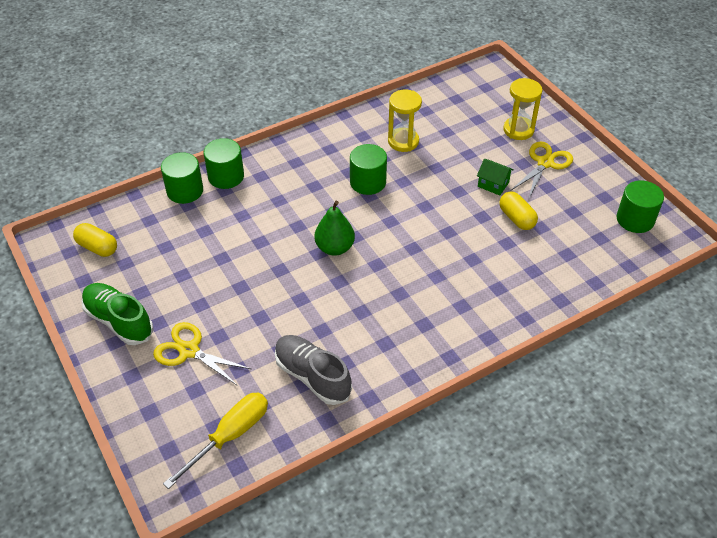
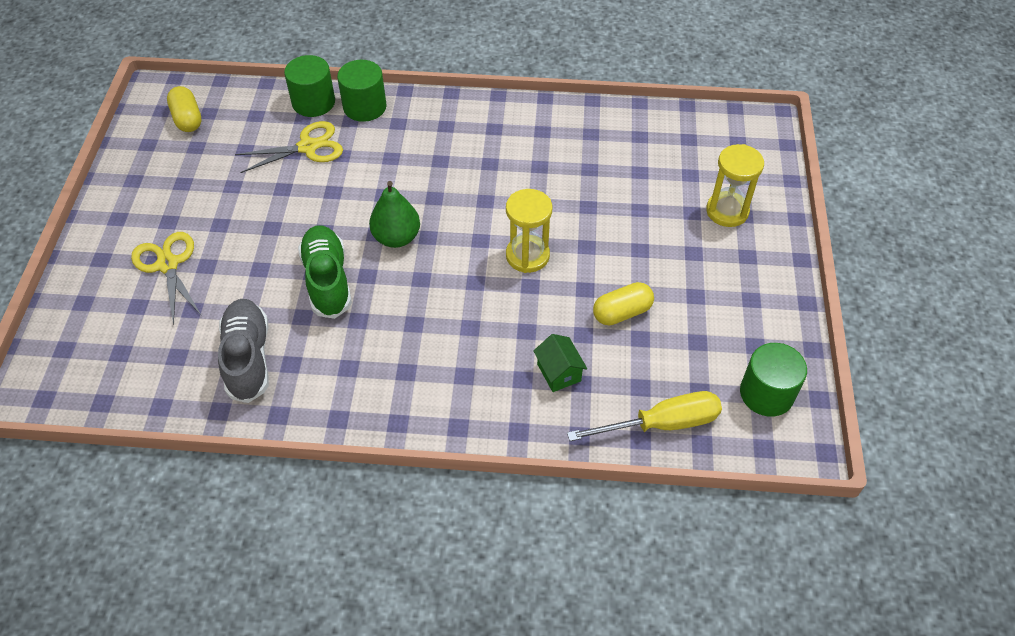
camera: 35 degrees right, 5 degrees up
(119, 321) = (139, 200): green shoe -> green shoe (327, 280)
(230, 436) = (123, 369): yellow screwdriver -> yellow screwdriver (661, 424)
(368, 182) = (498, 185): green cylinder -> none
(403, 141) = (580, 159): yellow hourglass -> yellow hourglass (527, 256)
(493, 184) = (633, 259): green house -> green house (559, 372)
(516, 218) = (622, 312): yellow capsule -> yellow capsule turned 60 degrees clockwise
(545, 163) = (721, 266): yellow scissors -> yellow scissors (308, 147)

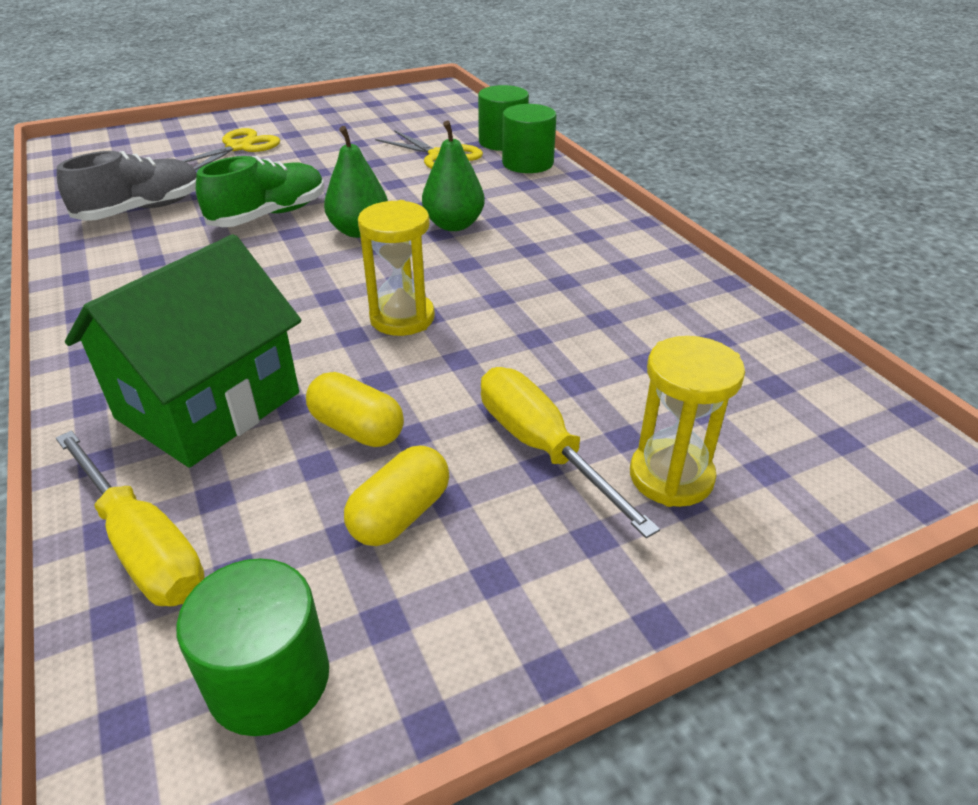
camera: 60 degrees right, 15 degrees down
(187, 119) = (419, 106): yellow capsule -> yellow capsule (400, 514)
(428, 186) = (454, 225): none -> green pear
(559, 372) = (208, 405): green house -> green house, size x2.38
(681, 246) = (541, 448): none -> yellow screwdriver

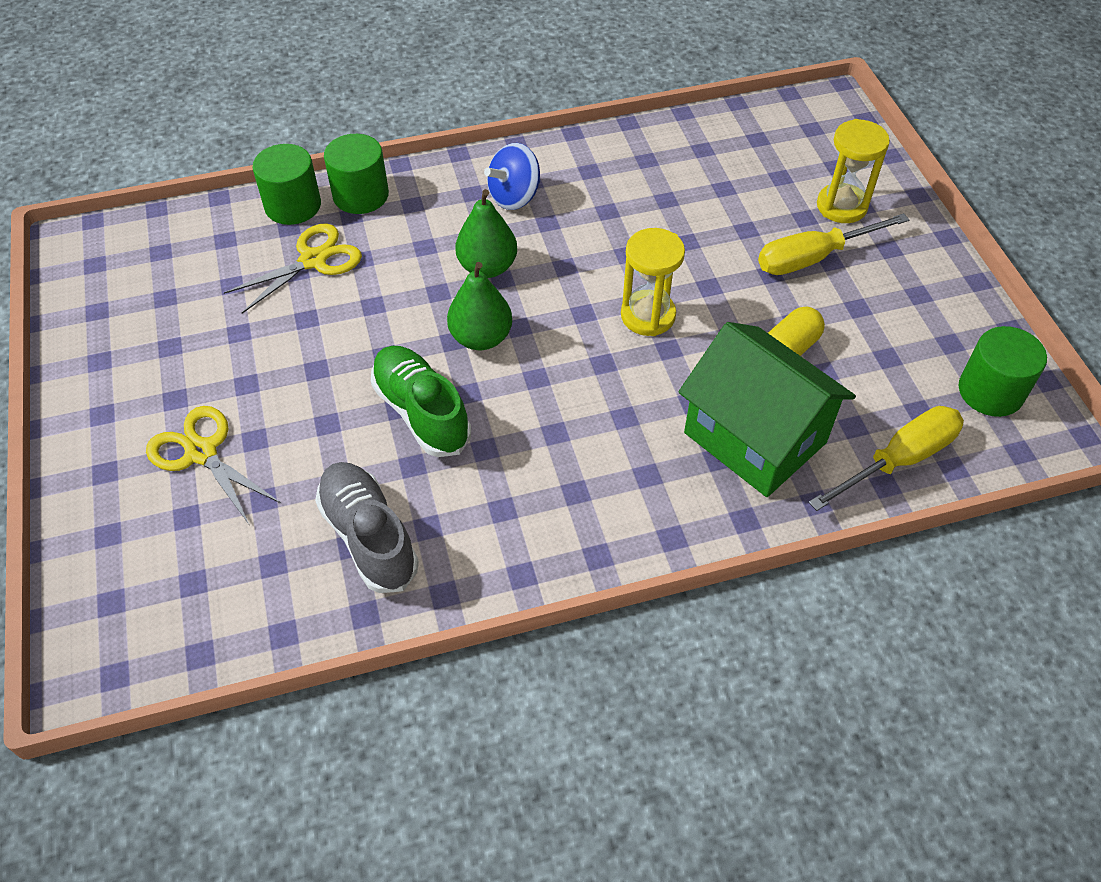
camera: 80 degrees left, 15 degrees up
(400, 514) = (872, 331): yellow capsule -> none
(560, 228) = (514, 197): none -> blue spinning top

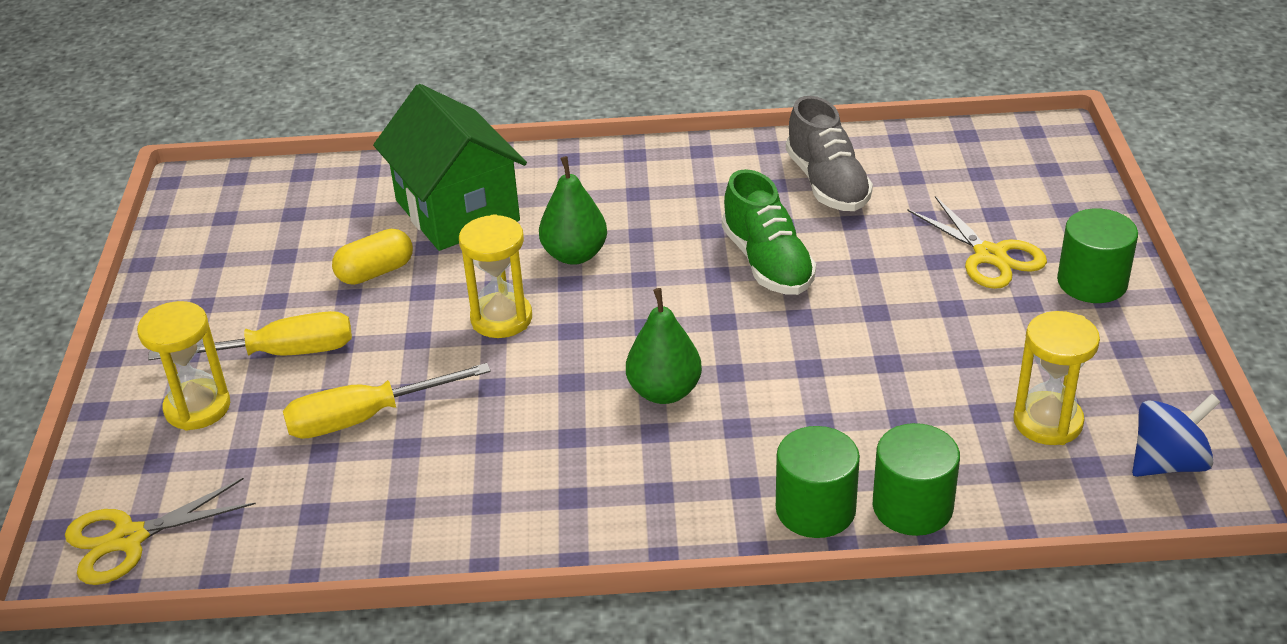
camera: 165 degrees left, 15 degrees down
(183, 282) = (1047, 422): none -> yellow hourglass
(314, 260) = (881, 427): yellow scissors -> yellow scissors (128, 539)
(481, 338) = (691, 319): green pear -> green pear (575, 255)
(514, 197) = (603, 477): blue spinning top -> blue spinning top (1168, 463)
(898, 460) = (343, 183): yellow screwdriver -> yellow screwdriver (365, 418)
(990, 391) = (215, 219): green cylinder -> green cylinder (1092, 282)

